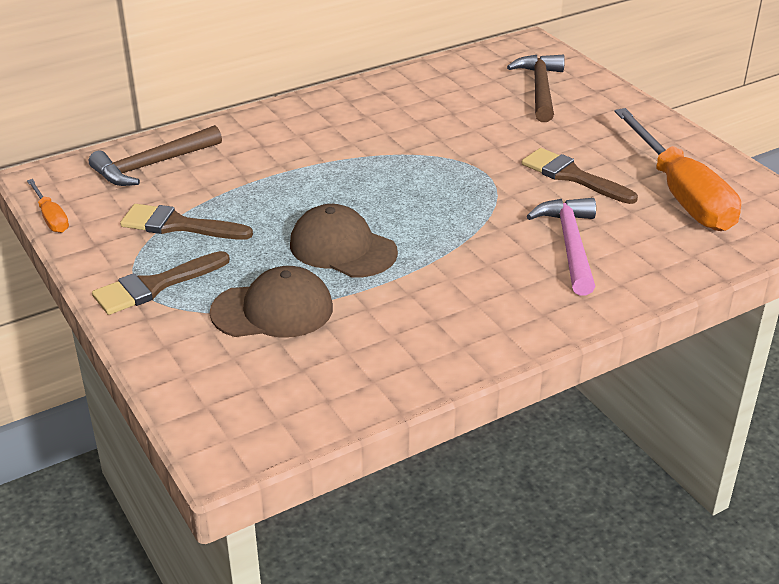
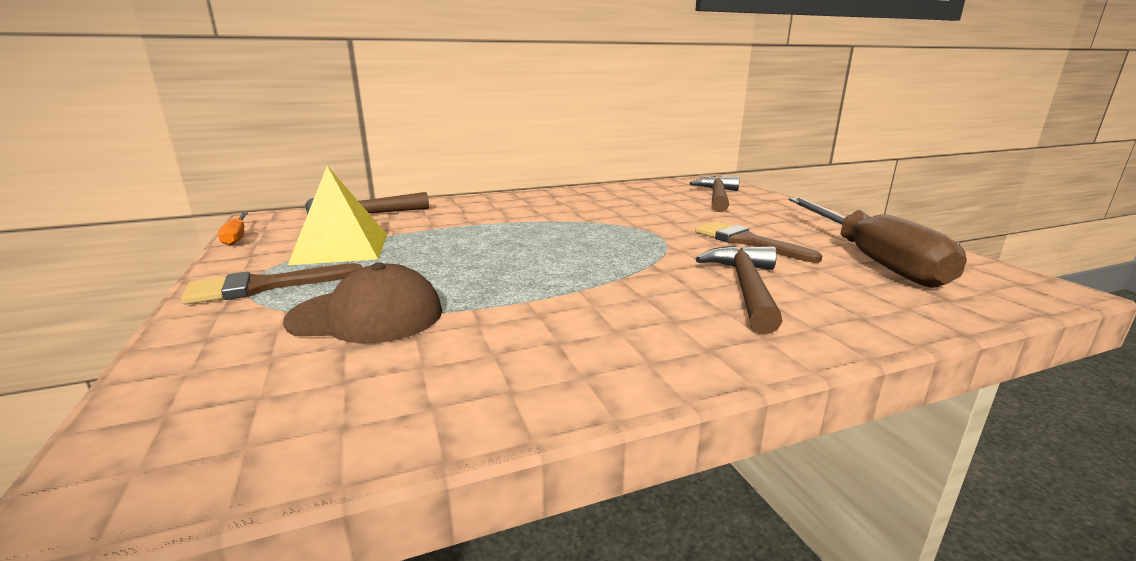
camera: 10 degrees right, 15 degrees down
(178, 225) = (341, 248): brown brush -> yellow pyramid
(342, 248) = (486, 273): brown cap -> none
(570, 245) = (746, 288): pink hammer -> brown hammer
(681, 194) = (871, 260): orange screwdriver -> brown screwdriver

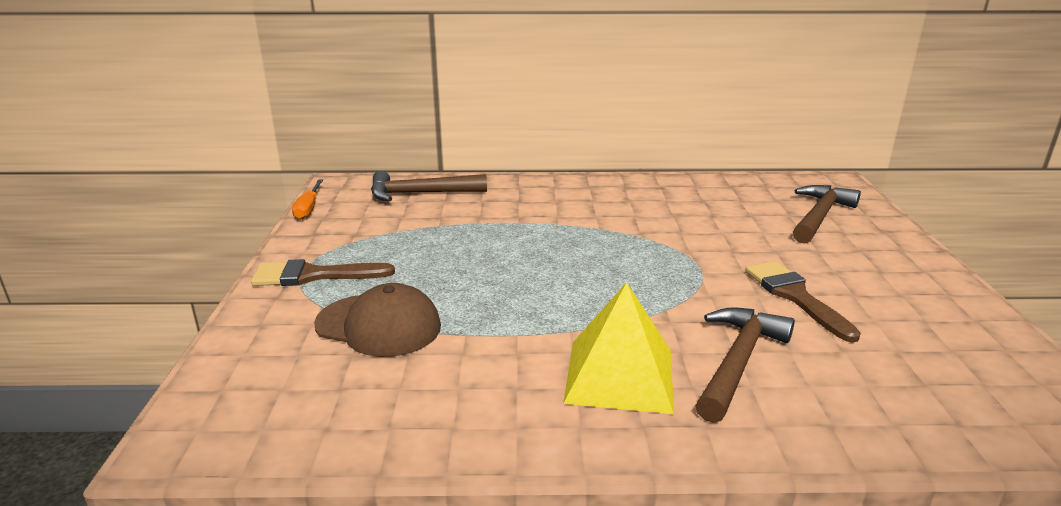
camera: 20 degrees right, 5 degrees up
(341, 248) = (387, 237): yellow pyramid -> yellow pyramid (619, 375)
(871, 260) = (923, 350): brown screwdriver -> none

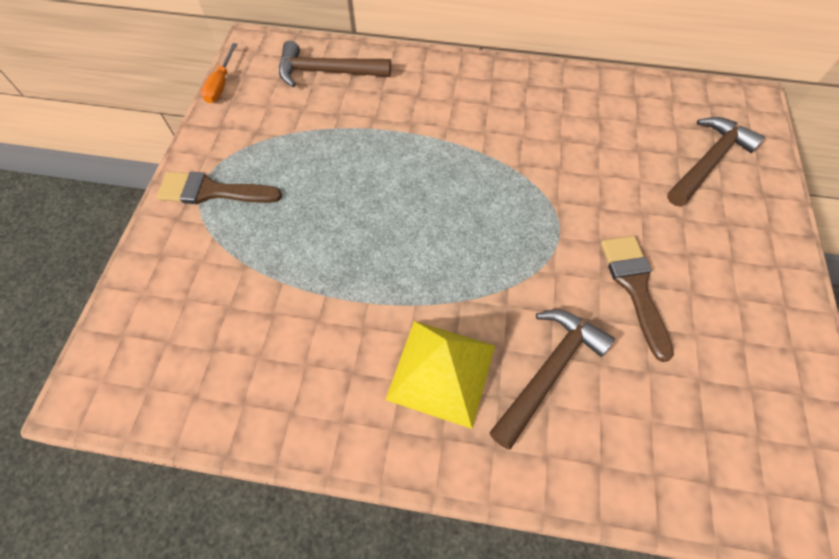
camera: 10 degrees right, 35 degrees up
(378, 325) = (255, 272): brown cap -> none

